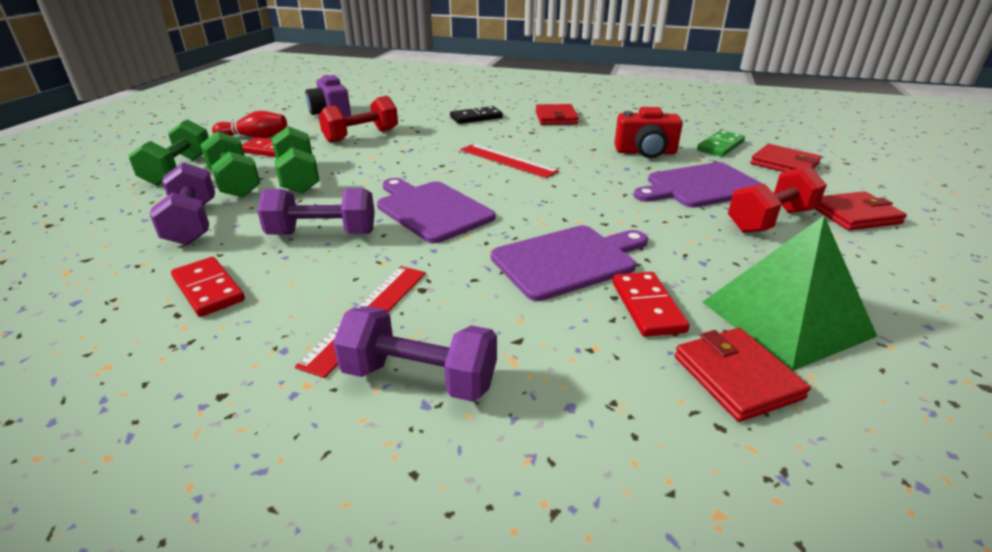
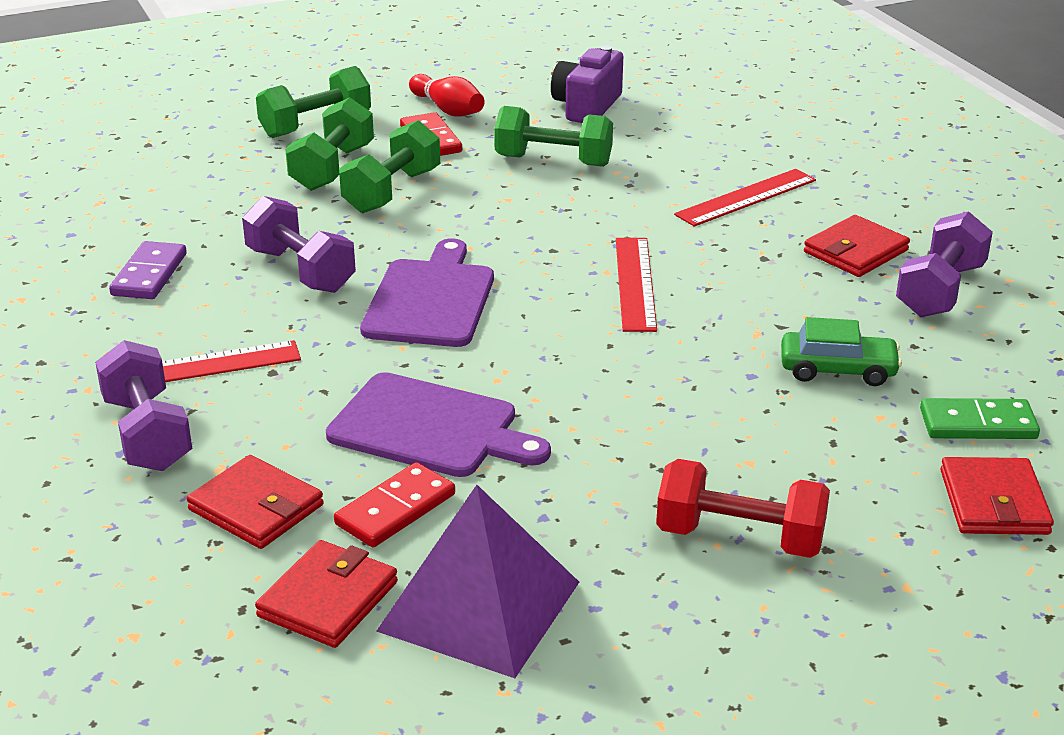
camera: 50 degrees right, 0 degrees up
(192, 223) = (233, 200): purple dumbbell -> purple dumbbell (940, 290)
(208, 289) = (149, 274): red domino -> purple domino
(361, 136) = (553, 161): red dumbbell -> green dumbbell
(476, 118) = (746, 197): black domino -> red ruler
(645, 152) = (838, 370): red camera -> green car
(700, 186) = (776, 452): purple cutting board -> none
(785, 318) = (480, 605): green pyramid -> purple pyramid
(855, 215) = (870, 608): red wallet -> red wallet (256, 507)

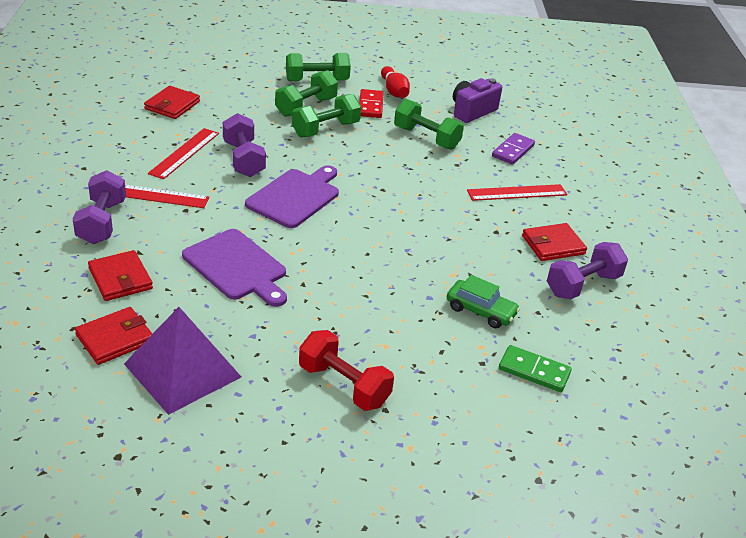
camera: 20 degrees right, 5 degrees up
(149, 274) = (169, 138): purple domino -> purple domino (513, 151)
(395, 509) = (184, 304): red domino -> none
(635, 283) = (410, 223): red ruler -> red ruler (184, 153)
(993, 502) = (502, 419): red wallet -> red wallet (172, 105)

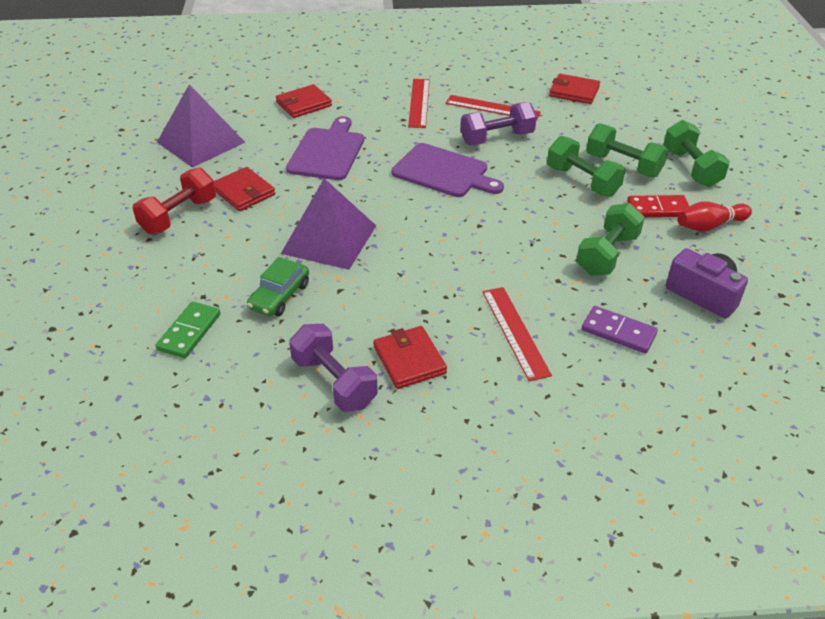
camera: 90 degrees right, 5 degrees up
(102, 222) = (374, 87): purple dumbbell -> none
(115, 339) = (235, 112): red wallet -> red wallet (243, 192)
(237, 267) = (327, 152): purple cutting board -> purple cutting board turned 150 degrees clockwise
(396, 276) = (329, 239): none -> purple pyramid

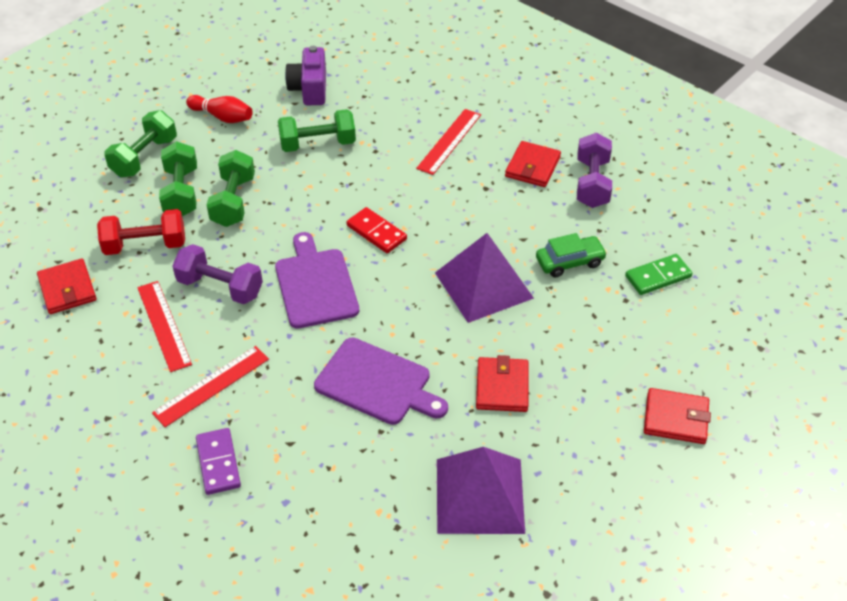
camera: 135 degrees left, 5 degrees up
(179, 216) = (583, 399): red dumbbell -> red dumbbell (145, 245)
(304, 104) = (317, 477): red wallet -> red wallet (675, 418)
(327, 152) = (377, 383): purple cutting board -> purple cutting board turned 120 degrees counterclockwise
(618, 332) = (392, 104): purple domino -> purple domino (218, 463)
(658, 209) = (228, 148): red domino -> red domino (376, 232)

